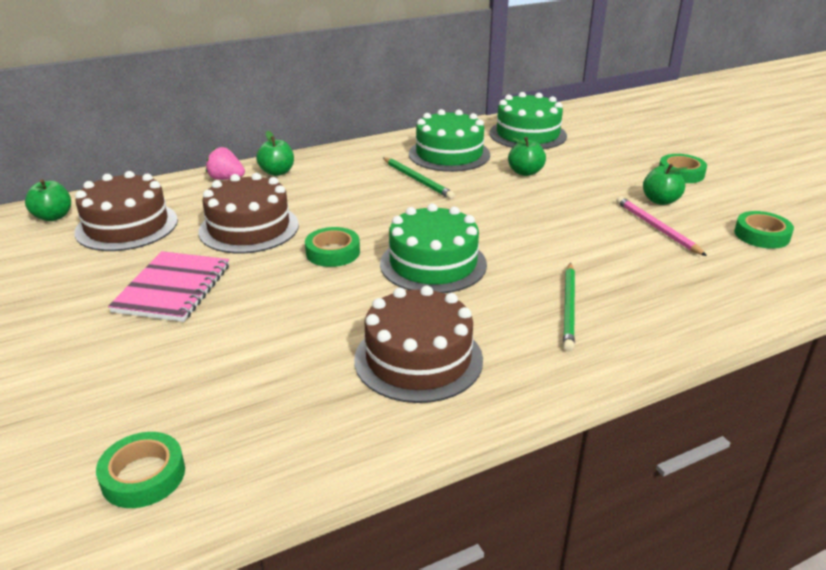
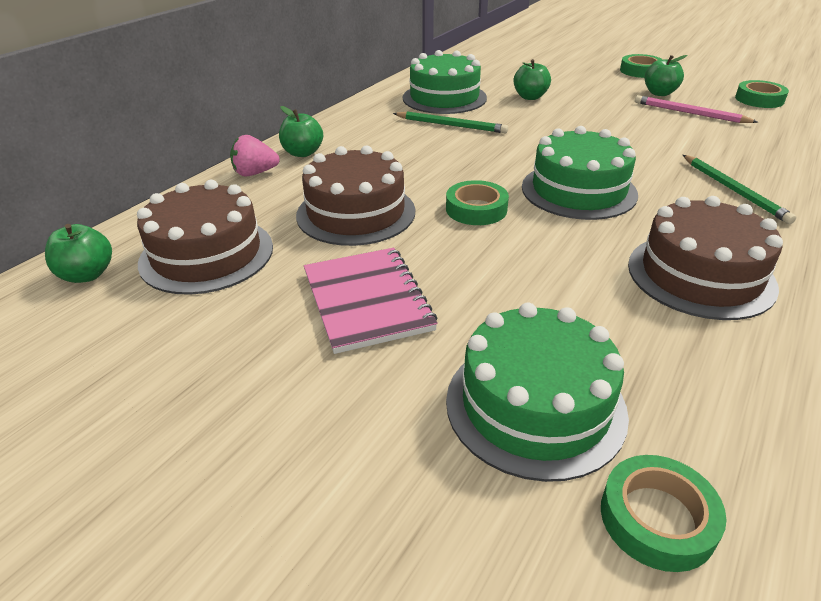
camera: 30 degrees left, 5 degrees up
(527, 134) = (484, 68): green cake -> green cake (535, 405)

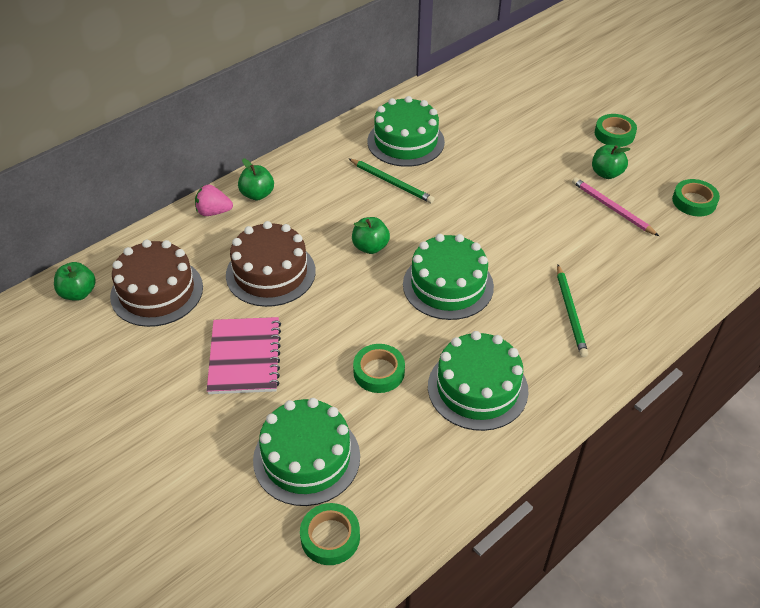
camera: 15 degrees right, 10 degrees up
(476, 209) = (359, 288): green tape -> green tape (379, 372)
(530, 97) = (482, 155): green apple -> green apple (370, 247)
(700, 275) = (477, 388): brown cake -> green cake

